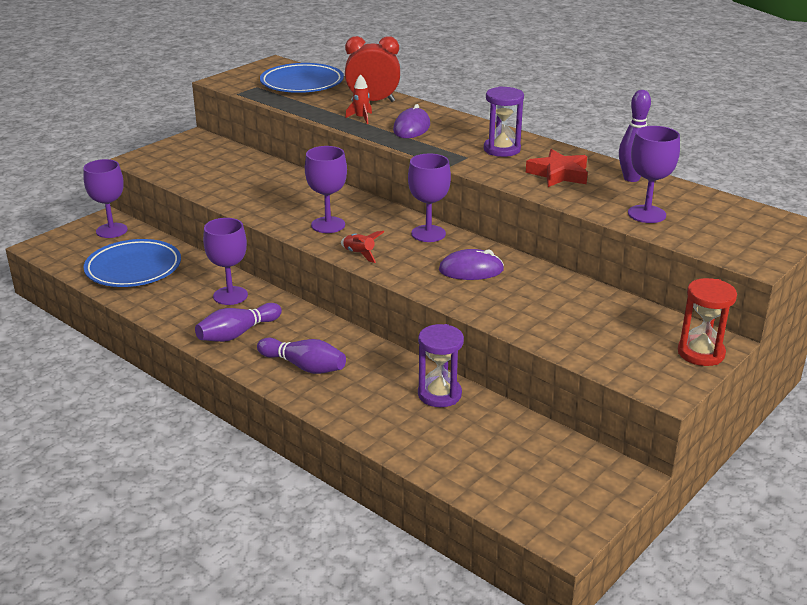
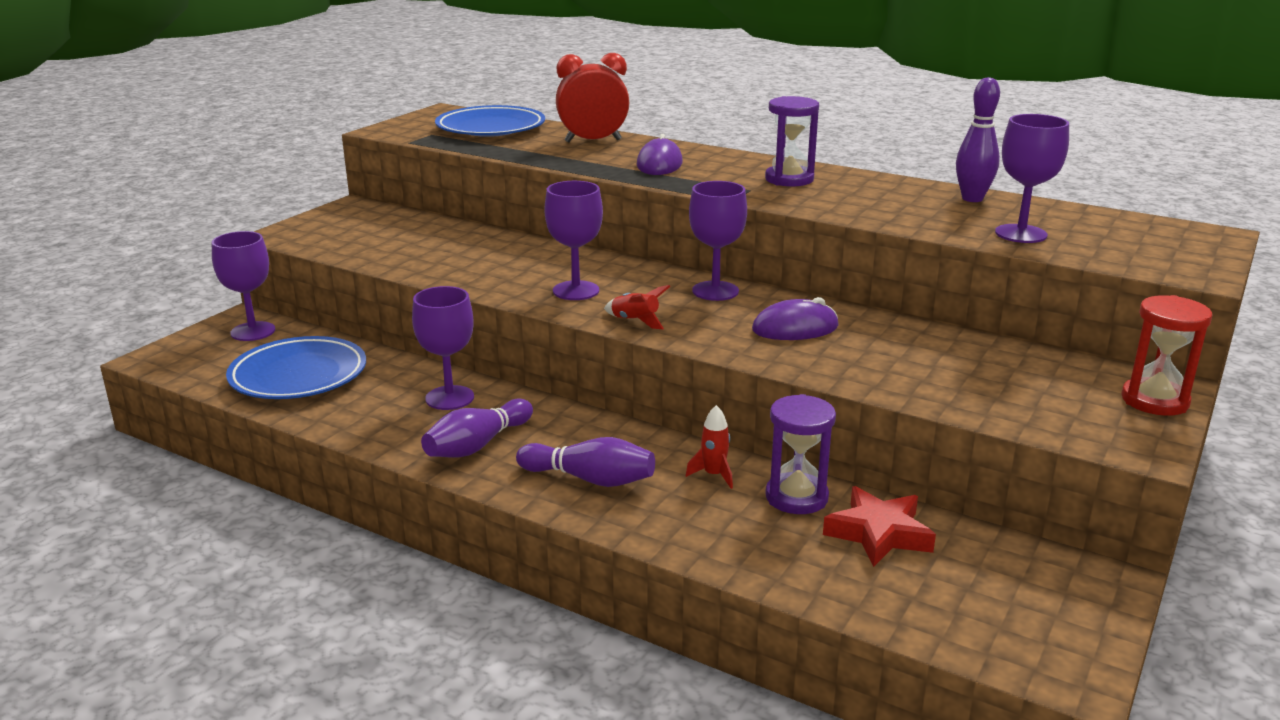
camera: 10 degrees left, 5 degrees down
(361, 118) = (588, 158): red rocket -> red rocket (714, 475)
(559, 174) = (879, 200): red star -> red star (878, 533)

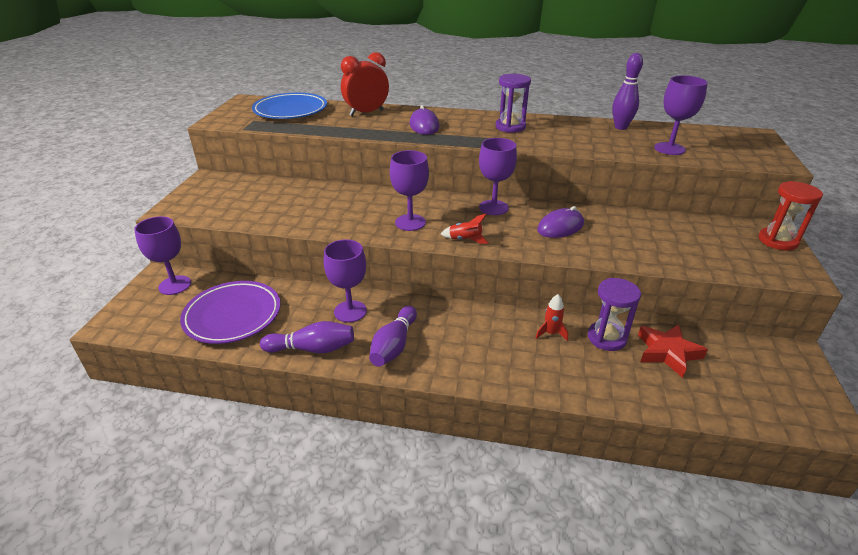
camera: 20 degrees left, 10 degrees up
(298, 375) = (233, 316): blue plate -> purple plate
(590, 479) = (482, 355): purple bowling pin -> purple bowling pin (312, 349)

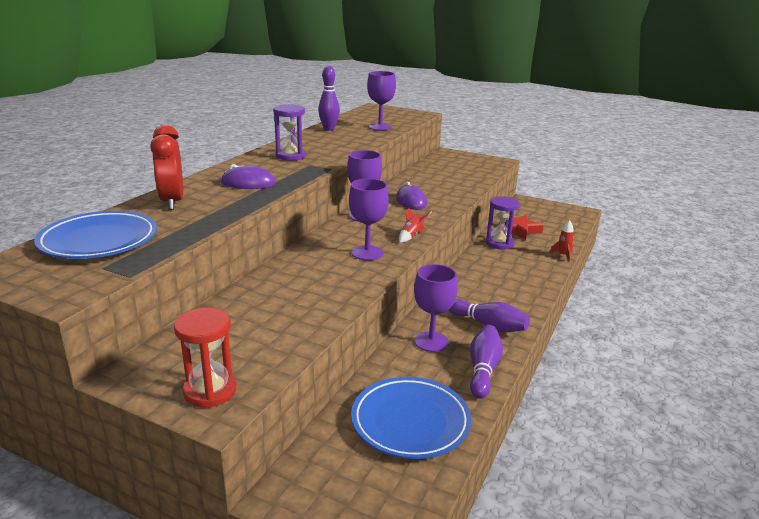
camera: 75 degrees left, 10 degrees down
(175, 285) = (316, 477): purple goblet -> none
(233, 316) = (410, 422): purple plate -> blue plate
(551, 333) = (489, 260): red rocket -> red rocket (563, 255)
(777, 241) = (460, 155): red hourglass -> red hourglass (210, 391)

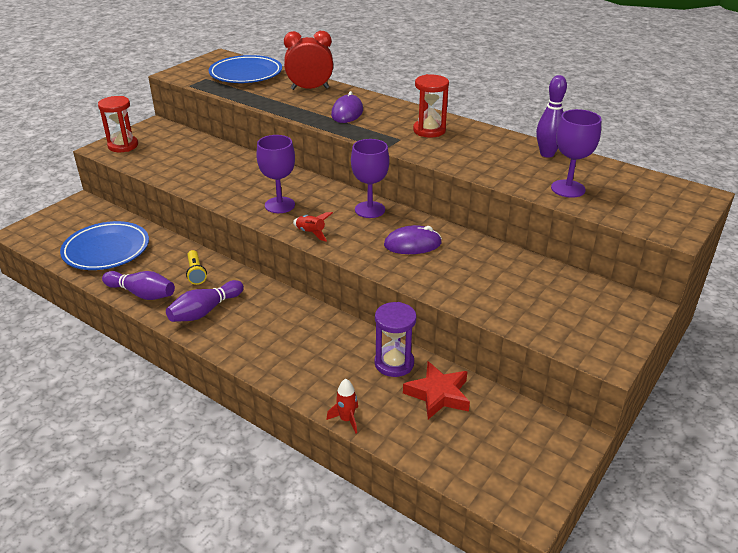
camera: 100 degrees right, 10 degrees up
(290, 156) = (429, 130): purple hourglass -> red hourglass
(431, 342) = (196, 273): purple goblet -> yellow flashlight

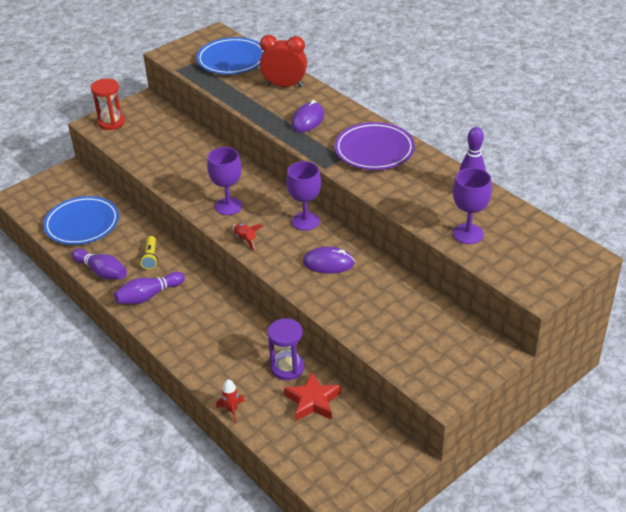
camera: 15 degrees right, 5 degrees up
(429, 130) = (374, 150): red hourglass -> purple plate

